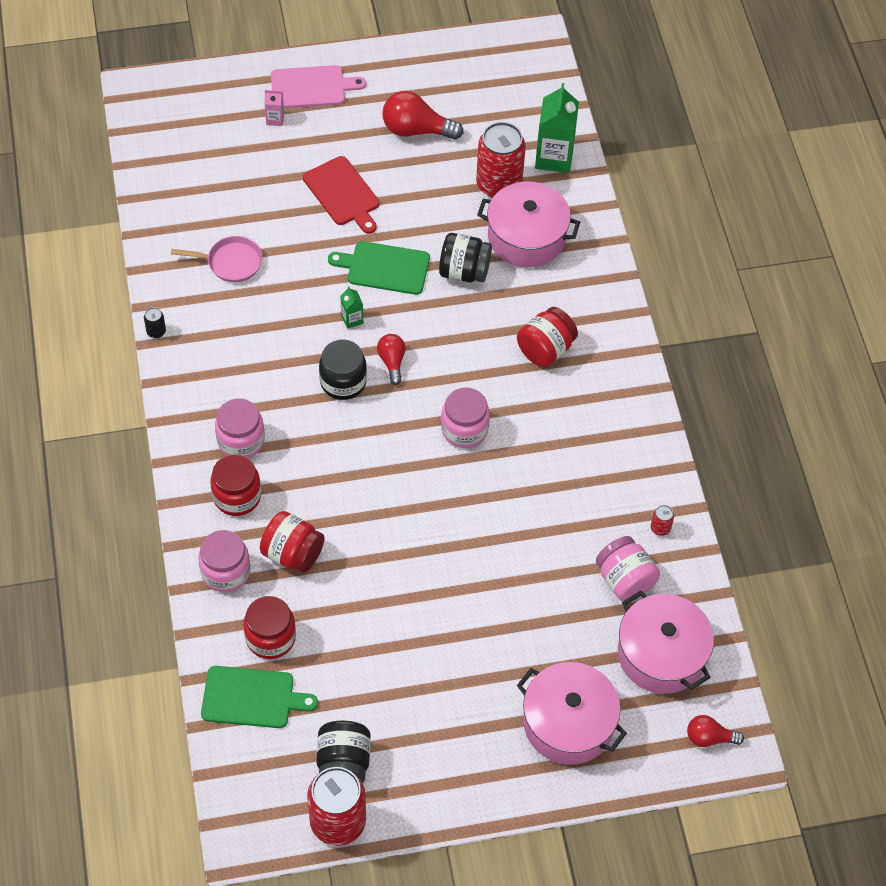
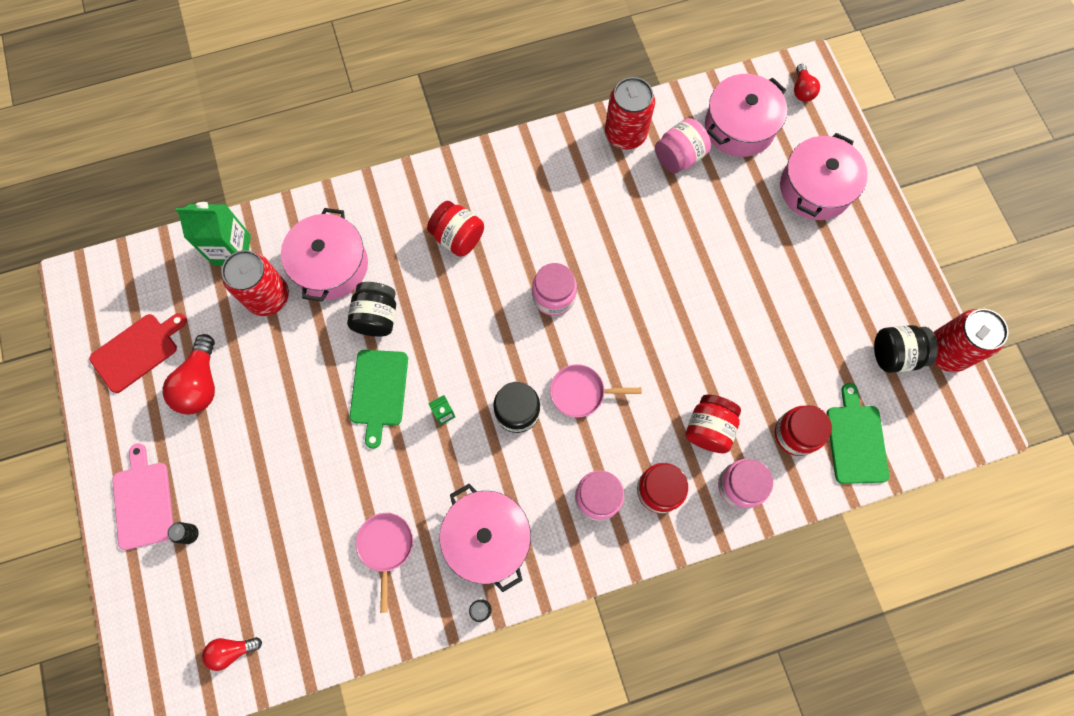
camera: 95 degrees left, 15 degrees up
(221, 343) = (487, 538): none -> pink pot
(275, 119) = (189, 534): pink carton -> black can
(343, 194) = (288, 446): red cutting board -> red cutting board (137, 351)
(353, 441) = (581, 392): none -> pink pan
(392, 362) = (488, 369): red light bulb -> red light bulb (232, 650)
(660, 528) = (625, 134): red can -> red can, size x2.48

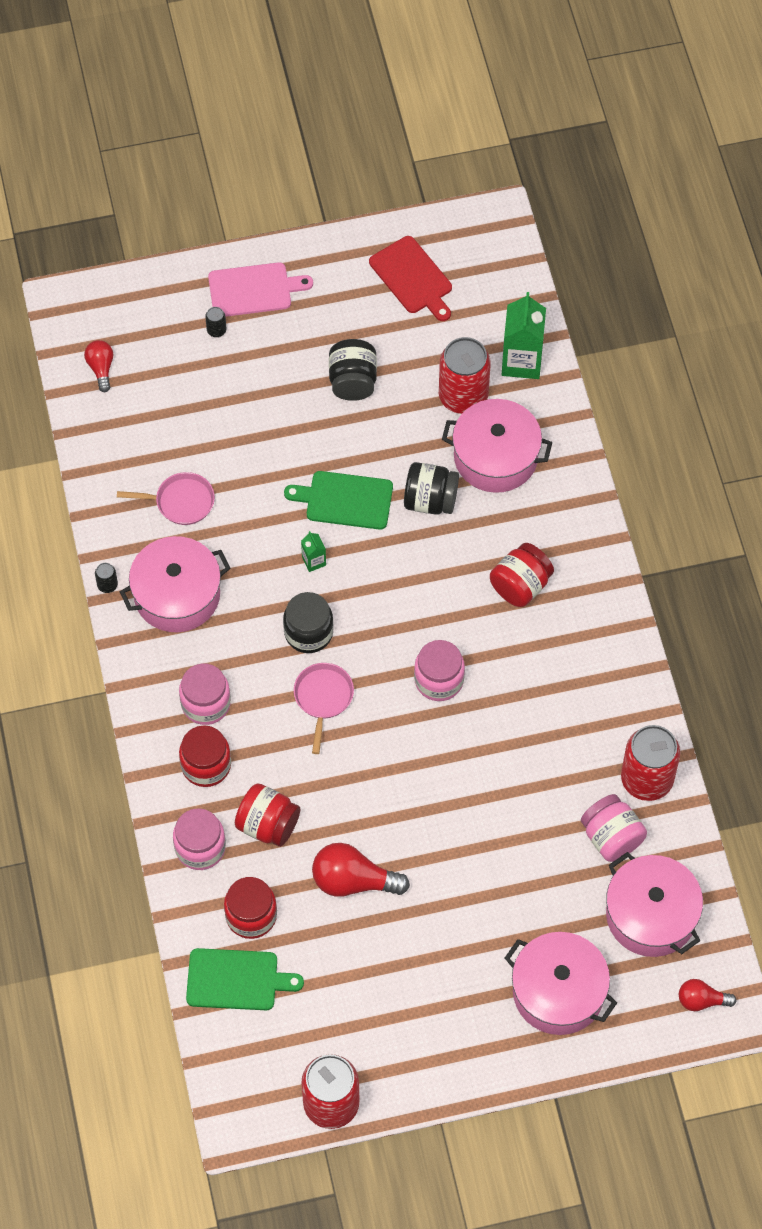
camera: 95 degrees right, 10 degrees down
(201, 383) = (371, 336): red light bulb -> red light bulb (353, 881)
(894, 354) = (333, 1043): black jar -> black jar (353, 381)

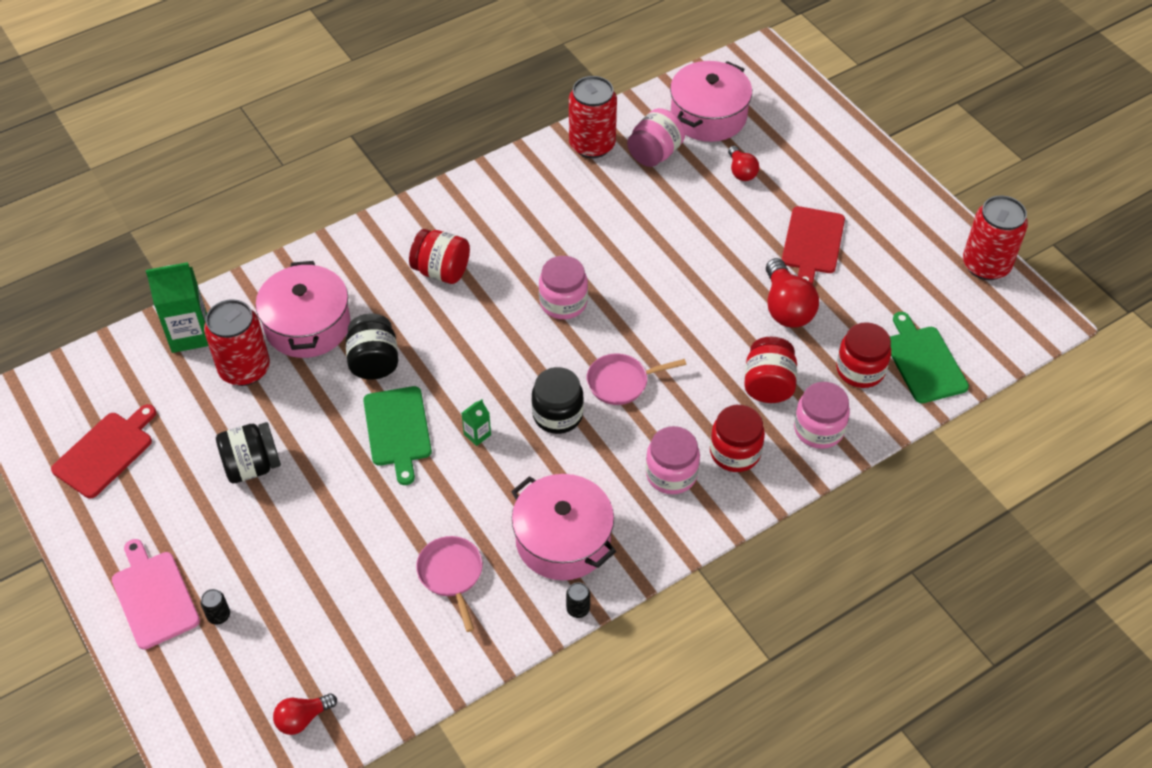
camera: 110 degrees left, 10 degrees down
(426, 943) = (812, 243): none -> red cutting board
(558, 991) = (804, 153): pink pot -> none
(701, 1000) = (761, 73): red light bulb -> red light bulb (741, 171)

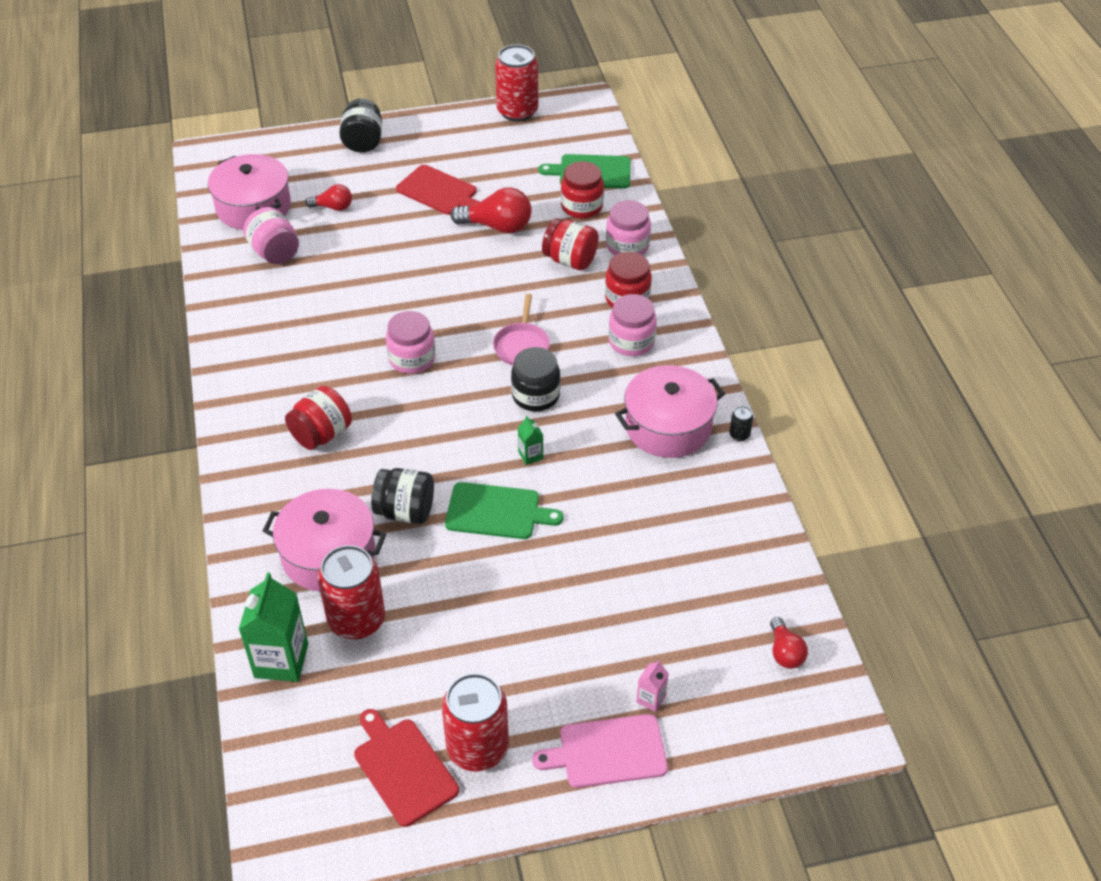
camera: 70 degrees left, 5 degrees down
(219, 615) = (651, 699): black can -> pink carton
(252, 466) = (485, 637): black jar -> black jar (363, 142)
(451, 575) = (673, 510): pink pan -> none
(592, 145) = (234, 289): red can -> red can (477, 748)

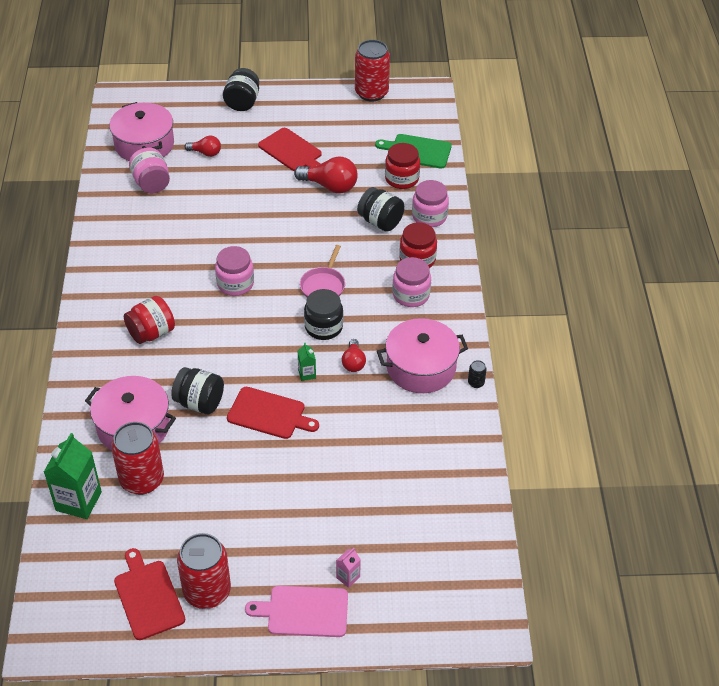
camera: 10 degrees right, 0 degrees up
(497, 512) = (269, 414): green cutting board -> red cutting board
(570, 260) = (380, 222): red jar -> black jar
(785, 652) = (462, 559): red light bulb -> red light bulb (353, 362)

